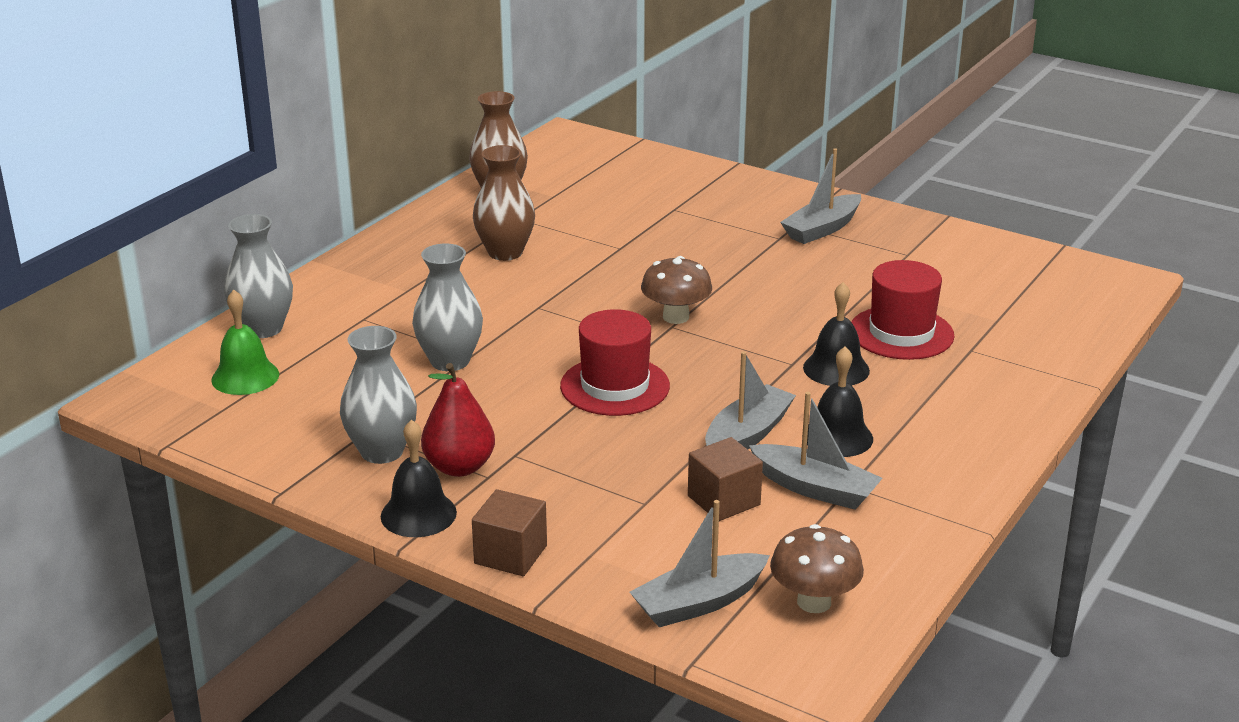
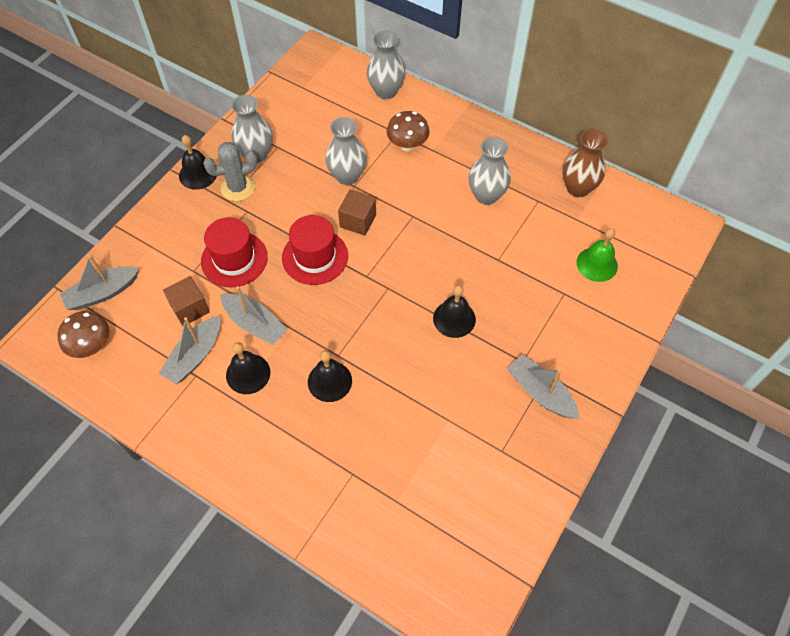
camera: 90 degrees right, 30 degrees up
(245, 377) = (334, 91): green bell -> green bell (597, 264)
(459, 467) = (238, 188): red pear -> grey cactus
(505, 252) = (486, 195): brown vase -> grey vase
(510, 554) = (157, 213): brown cube -> brown cube (358, 221)
(676, 317) = (400, 290): brown mushroom -> brown mushroom (407, 145)
(699, 603) = (102, 293): grey boat -> grey boat turned 90 degrees counterclockwise
(720, 279) = (454, 318): none -> black bell
(901, 333) = (377, 429): red hat -> red hat (234, 259)

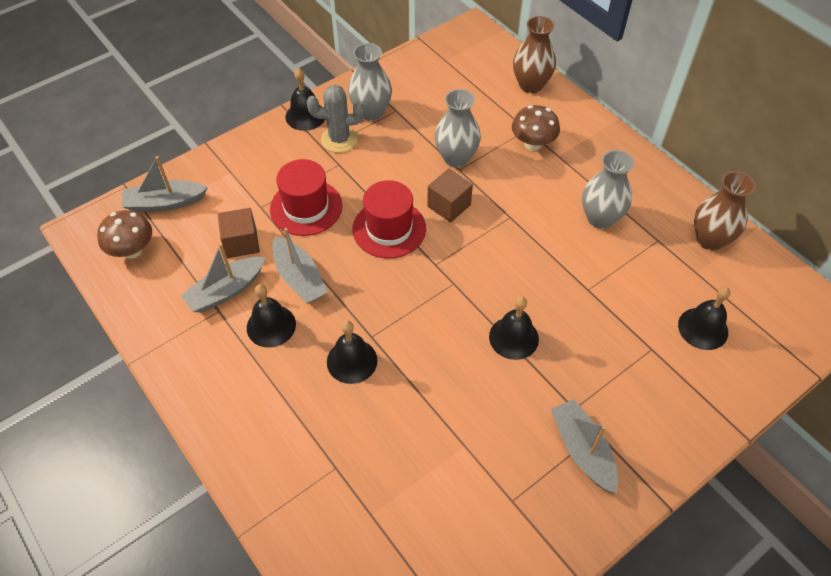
camera: 20 degrees right, 5 degrees down
(386, 91) = (530, 85): grey vase -> brown vase
(597, 264) = (703, 328): green bell -> black bell

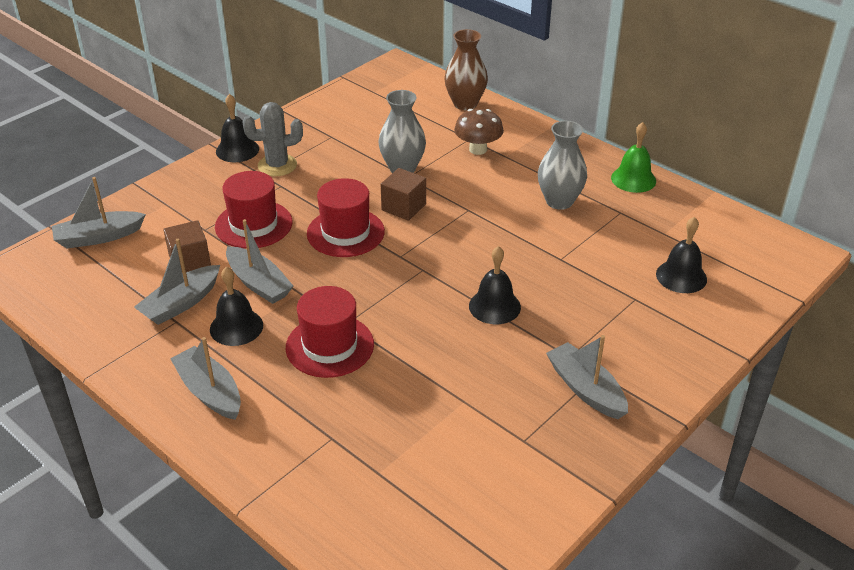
camera: 10 degrees left, 15 degrees down
(132, 250) = (70, 281): brown mushroom -> none
(235, 396) = (209, 392): none -> grey boat
(352, 361) = (330, 346): black bell -> red hat
(371, 112) = (306, 140): grey vase -> none
(679, 201) = (633, 179): none -> green bell
(710, 239) = (670, 206): brown vase -> none

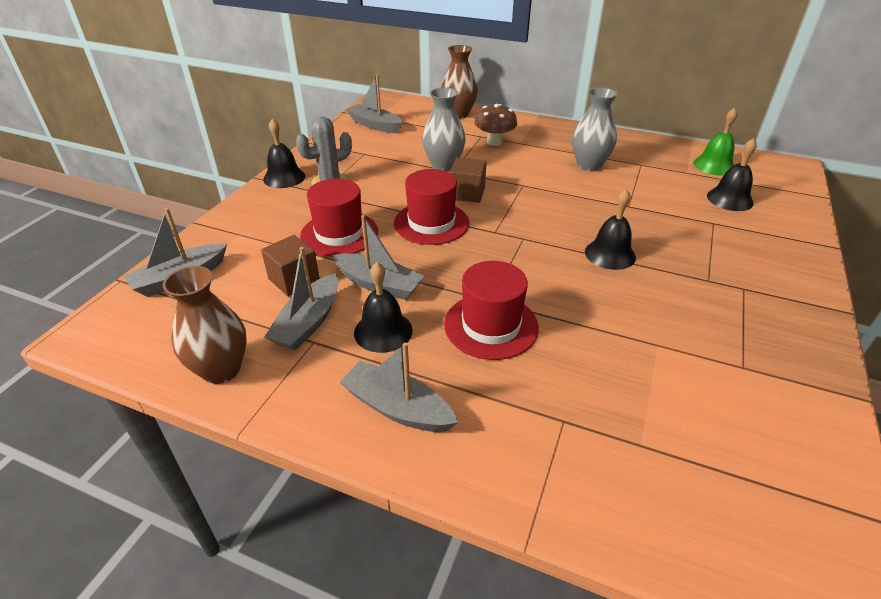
camera: 20 degrees left, 0 degrees up
(95, 326) = (221, 370): none -> brown vase
(585, 389) = (748, 304): grey boat -> grey boat (375, 125)
(633, 179) = (629, 141): green bell -> green bell (714, 165)

